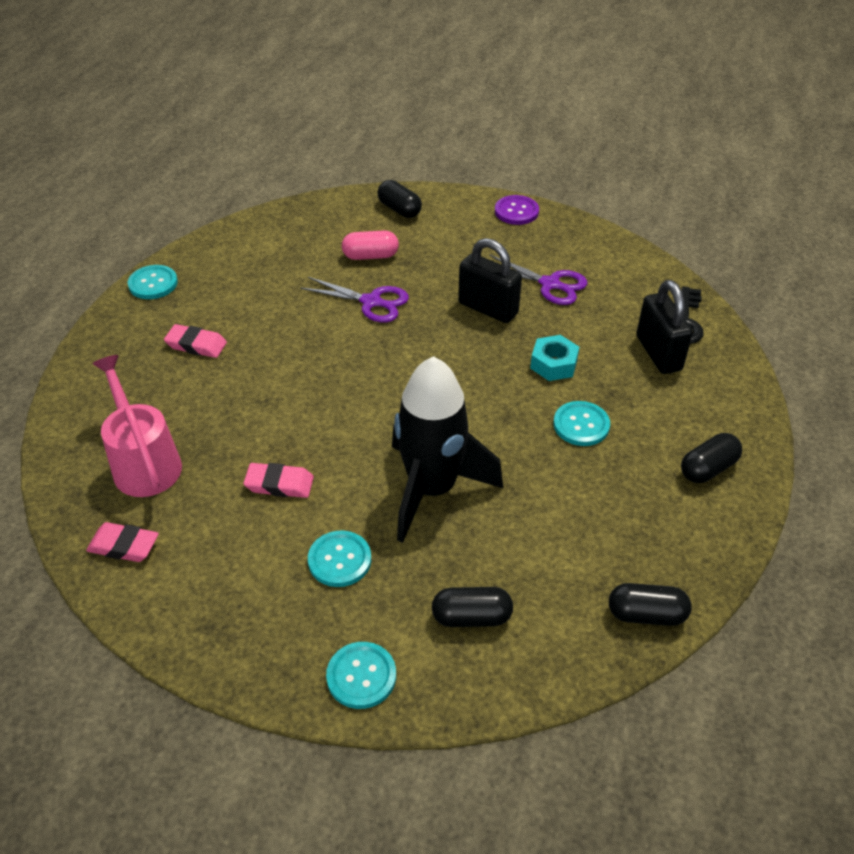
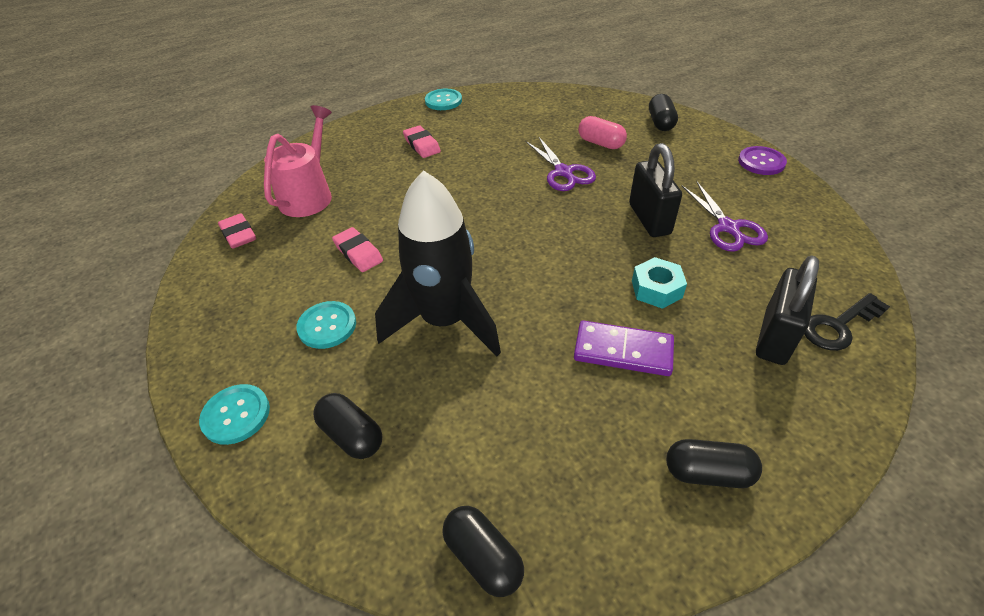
camera: 45 degrees right, 0 degrees up
(581, 425) = (623, 351): turquoise button -> purple domino

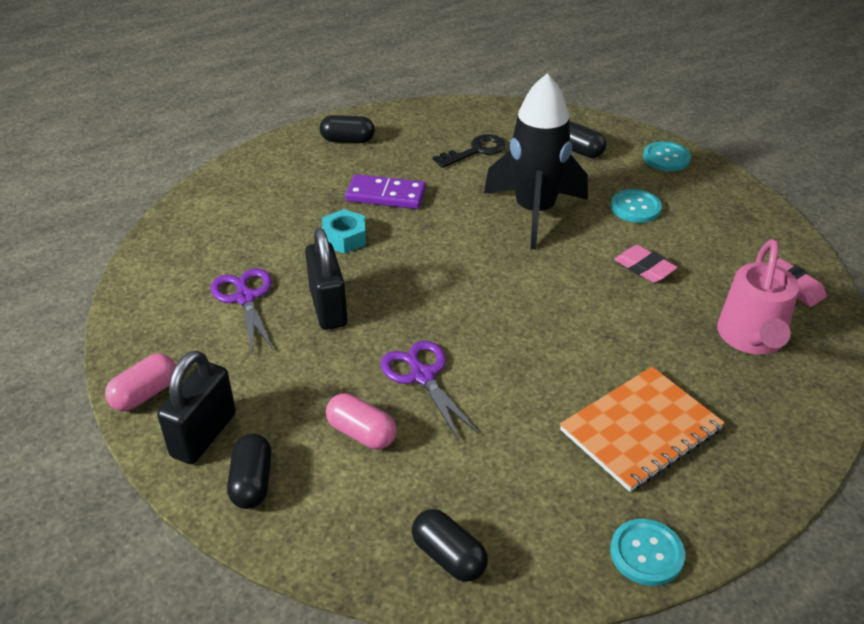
camera: 175 degrees right, 5 degrees down
(422, 145) = (640, 430): pink eraser -> orange notebook
(483, 557) = (481, 111): black capsule -> black capsule (449, 556)
(761, 162) = (145, 394): purple button -> pink capsule
(775, 337) = (261, 205): black padlock -> black padlock (203, 435)
(838, 326) = (203, 213): black key -> black key (476, 151)

